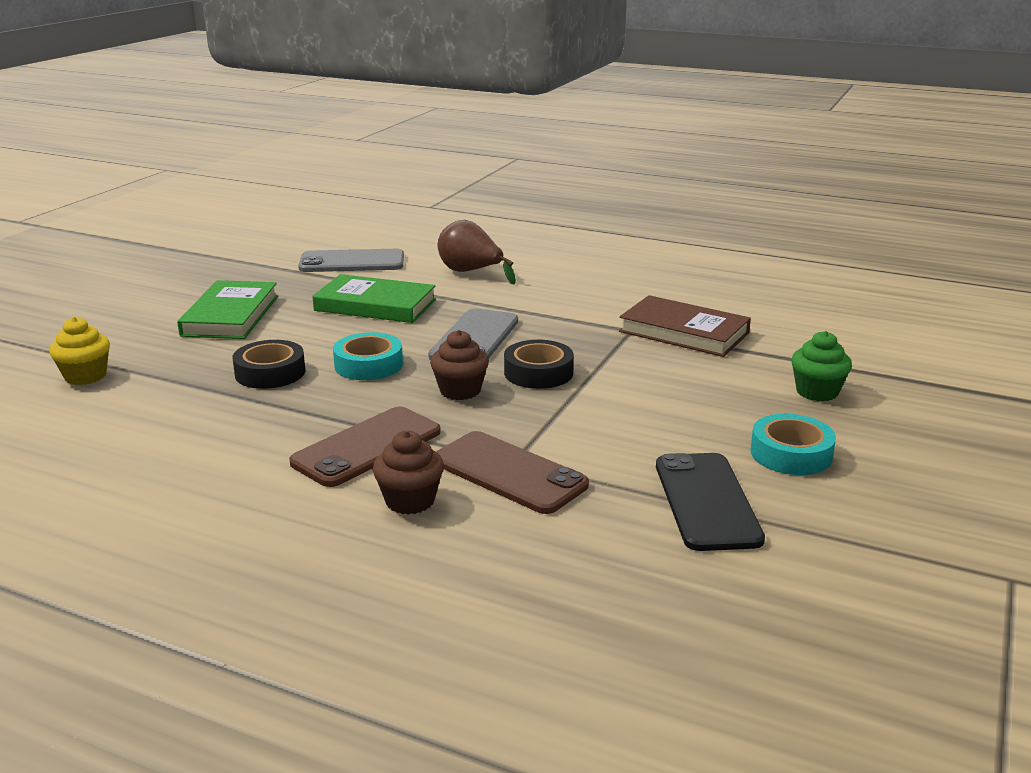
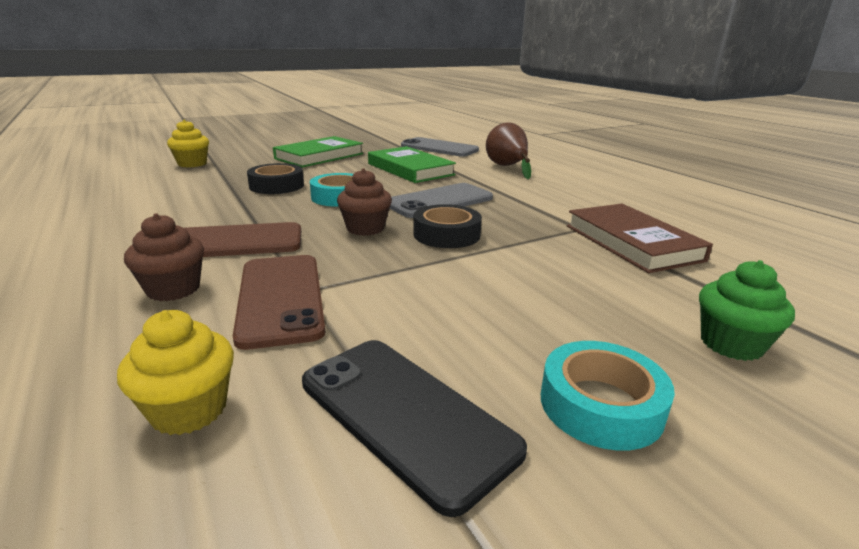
camera: 35 degrees right, 0 degrees up
(588, 553) = (189, 410): none -> yellow cupcake
(706, 501) = (405, 415): black phone -> black phone turned 75 degrees counterclockwise

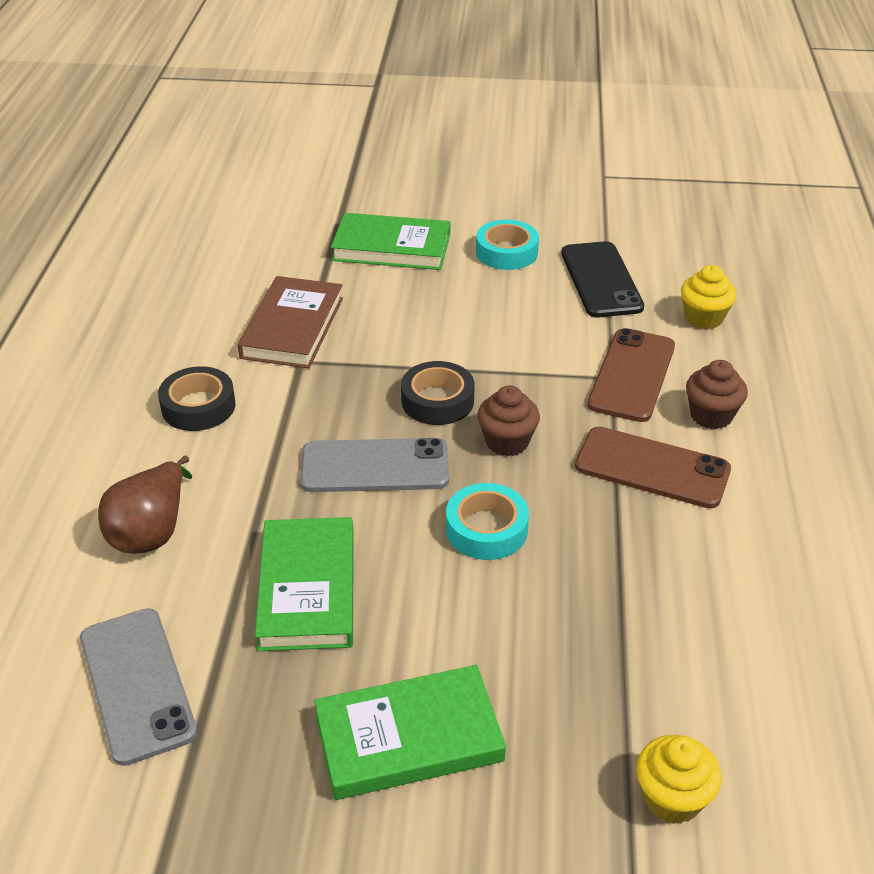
camera: 145 degrees left, 15 degrees up
(276, 186) = (553, 606): black tape -> black tape (198, 406)
(731, 344) = (391, 247): green cupcake -> green book

